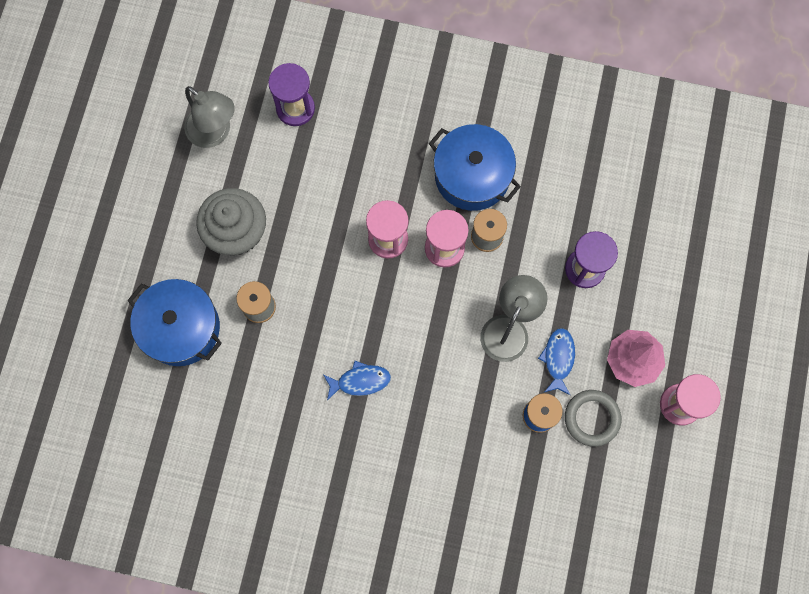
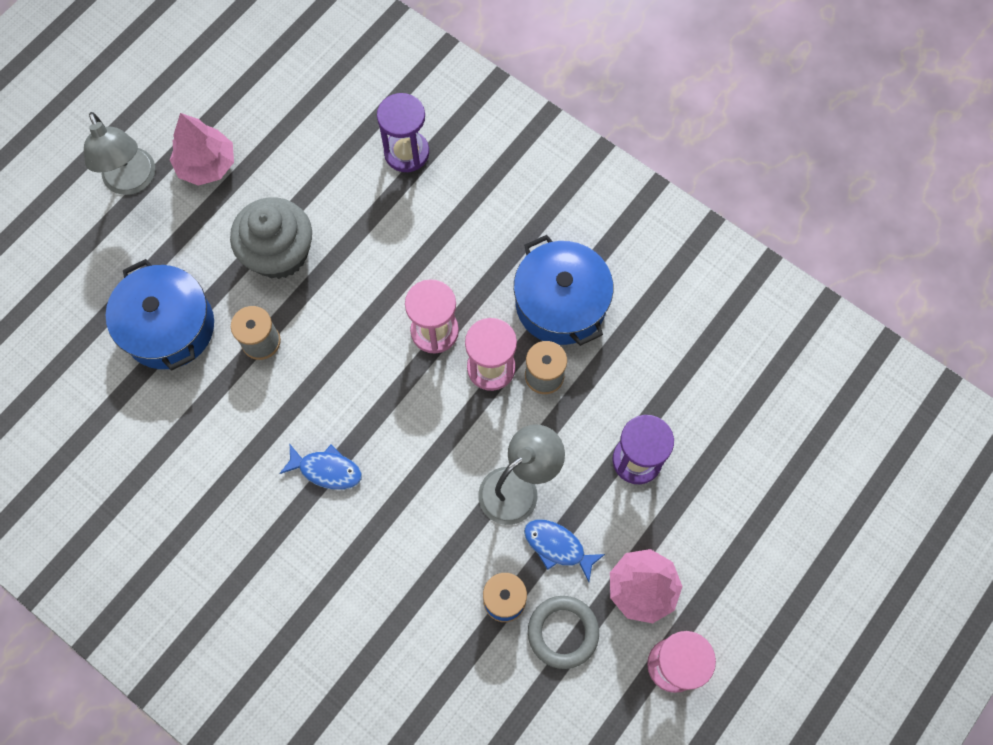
camera: 25 degrees right, 5 degrees down
(141, 186) = (207, 165): none -> pink tree
(215, 133) = (310, 142): grey lamp -> grey lamp (133, 181)
(558, 359) = (557, 547): blue fish -> blue fish turned 90 degrees counterclockwise

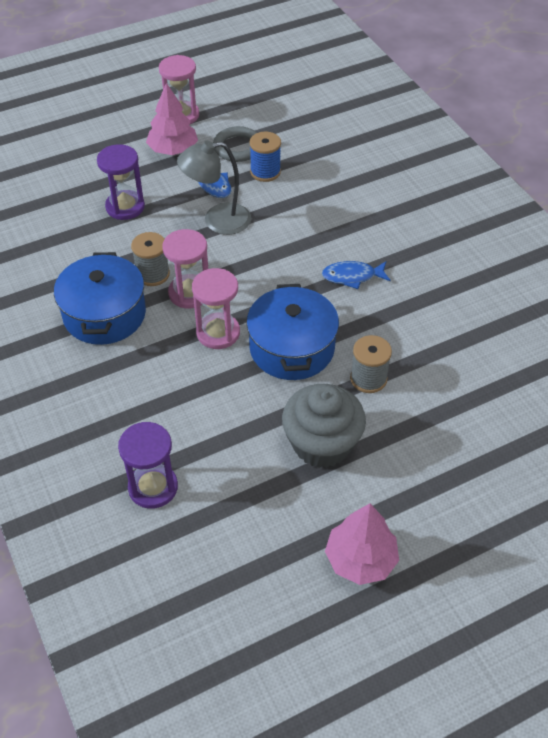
camera: 155 degrees left, 20 degrees down
(133, 181) = (446, 574): grey lamp -> none
(169, 327) = (448, 420): blue pot -> blue pot (292, 348)
(326, 470) = (352, 276): blue fish -> blue fish turned 45 degrees counterclockwise

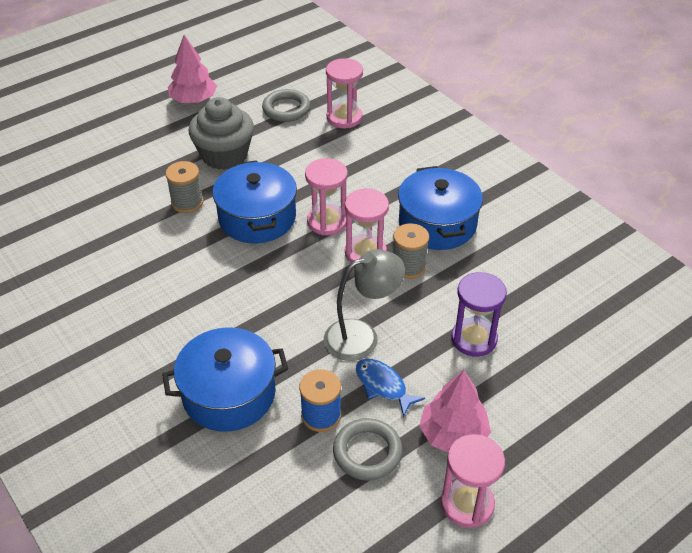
camera: 170 degrees right, 5 degrees down
(153, 487) = (344, 118): purple hourglass -> pink hourglass
(228, 518) = (286, 109): none -> grey ring
(334, 193) = (229, 394): none -> blue pot
(352, 276) = (203, 291): blue fish -> none

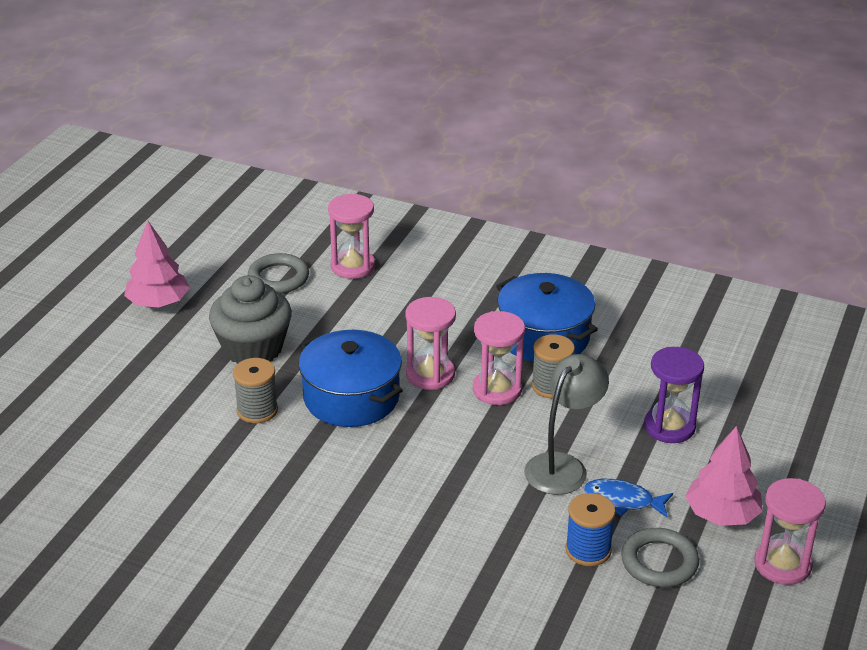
camera: 30 degrees left, 10 degrees down
(229, 394) = (480, 570): blue pot -> none

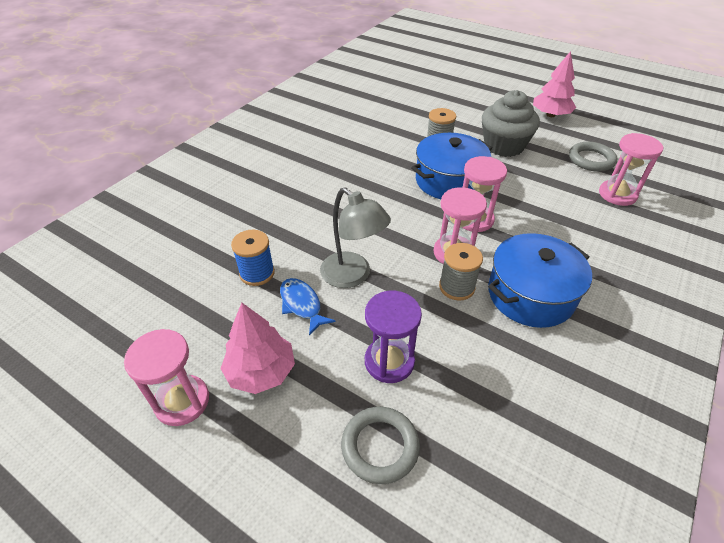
camera: 100 degrees right, 10 degrees up
(622, 501) = (302, 304): blue fish -> blue fish turned 60 degrees counterclockwise
(659, 562) = (226, 312): grey ring -> grey ring (380, 446)

